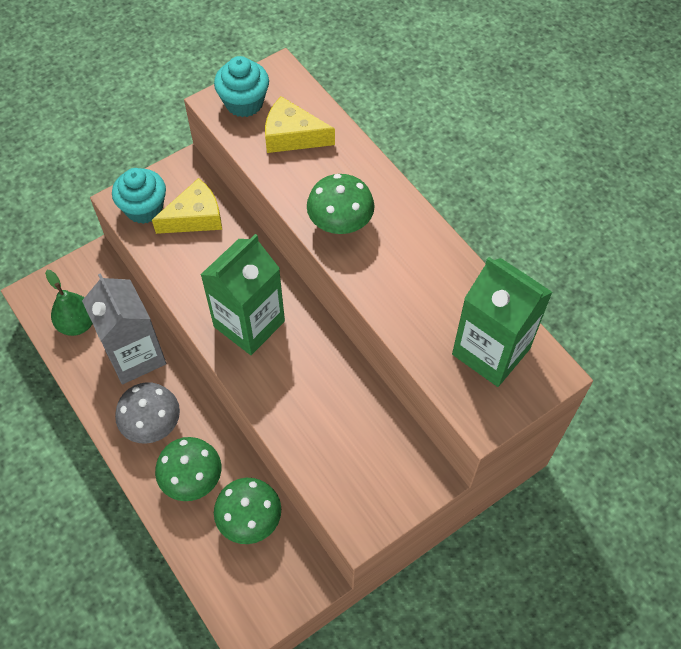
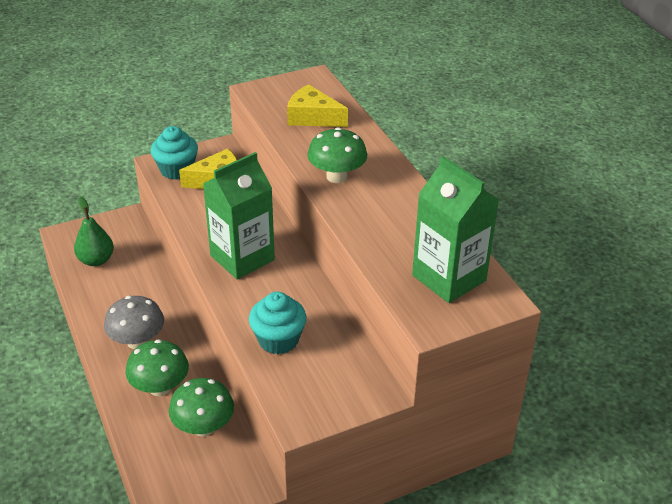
camera: 10 degrees right, 20 degrees down
(135, 355) = (139, 289): grey carton -> none
(244, 103) = (278, 93): turquoise cupcake -> turquoise cupcake (278, 340)

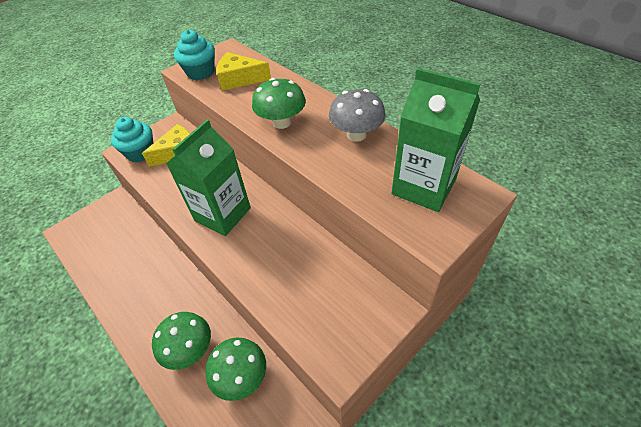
camera: 15 degrees left, 10 degrees up
(96, 260) = (98, 245): green pear -> none
(137, 341) = (156, 310): grey mushroom -> grey mushroom (356, 135)
(278, 340) = (284, 284): turquoise cupcake -> turquoise cupcake (200, 72)

